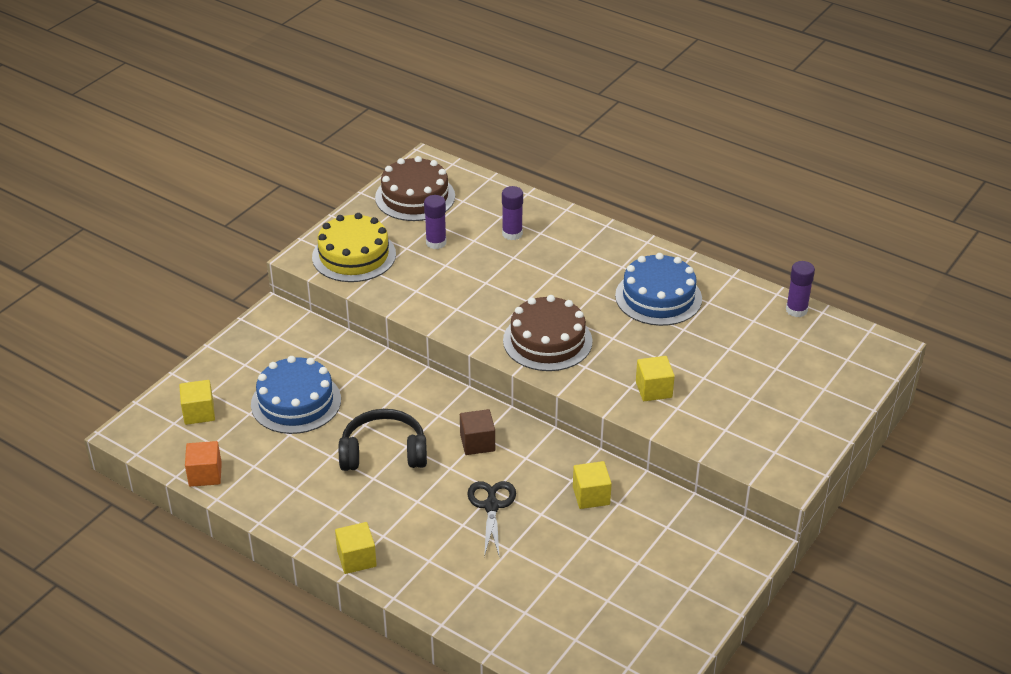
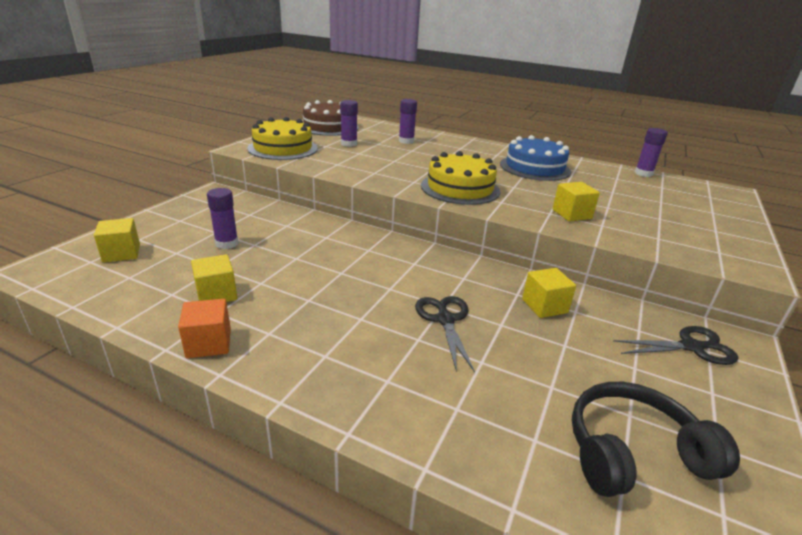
camera: 10 degrees left, 10 degrees down
(205, 474) = (110, 304): orange cube -> orange cube (209, 343)
(296, 402) = (227, 243): blue cake -> purple glue stick
(356, 558) = (293, 384): yellow cube -> yellow cube (216, 294)
(383, 452) = (318, 278): black headphones -> black headphones (633, 452)
(477, 443) = (412, 268): brown cube -> none
(547, 341) = (460, 188): brown cake -> yellow cake
(703, 546) = (691, 347): none -> black scissors

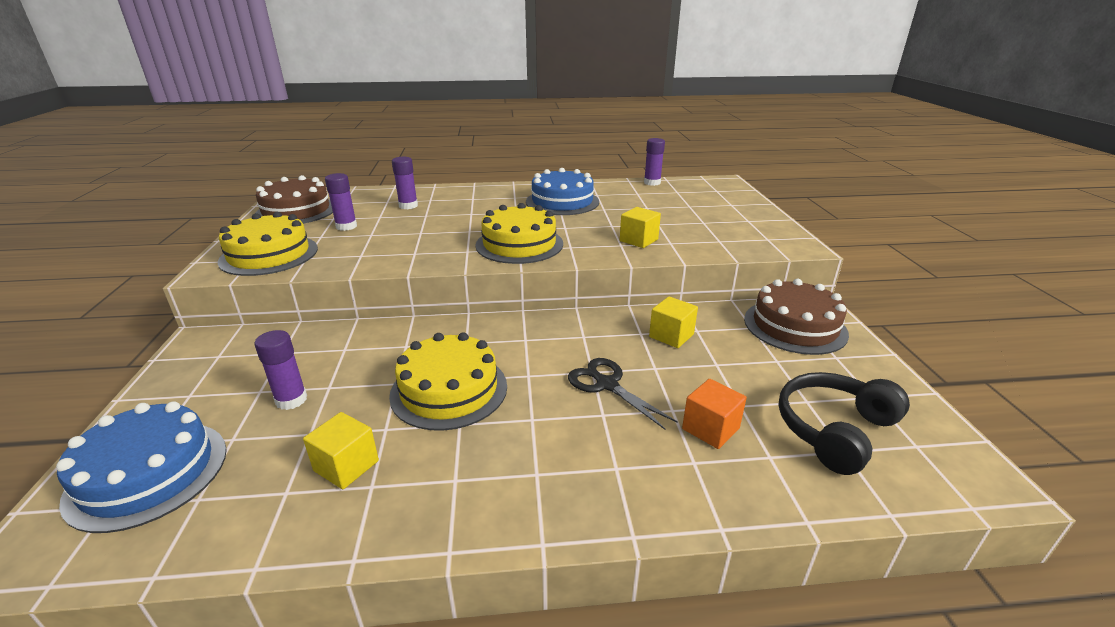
camera: 30 degrees left, 0 degrees up
(121, 253) = (148, 473): yellow cube -> blue cake
(209, 343) = (399, 525): orange cube -> orange cube (710, 429)
(324, 275) = (449, 390): none -> yellow cake
(691, 347) = (794, 326): black scissors -> brown cake

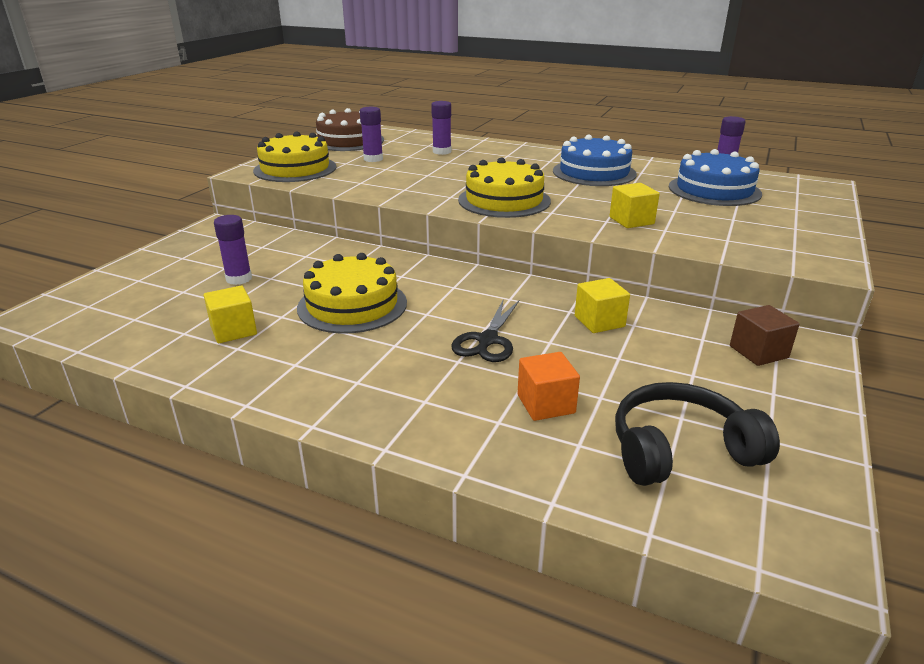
camera: 30 degrees right, 0 degrees up
(148, 473) = (121, 295): blue cake -> blue cake (714, 190)
(606, 384) = (487, 340): black scissors -> black scissors turned 150 degrees counterclockwise
(794, 326) = (758, 352): brown cake -> brown cube

